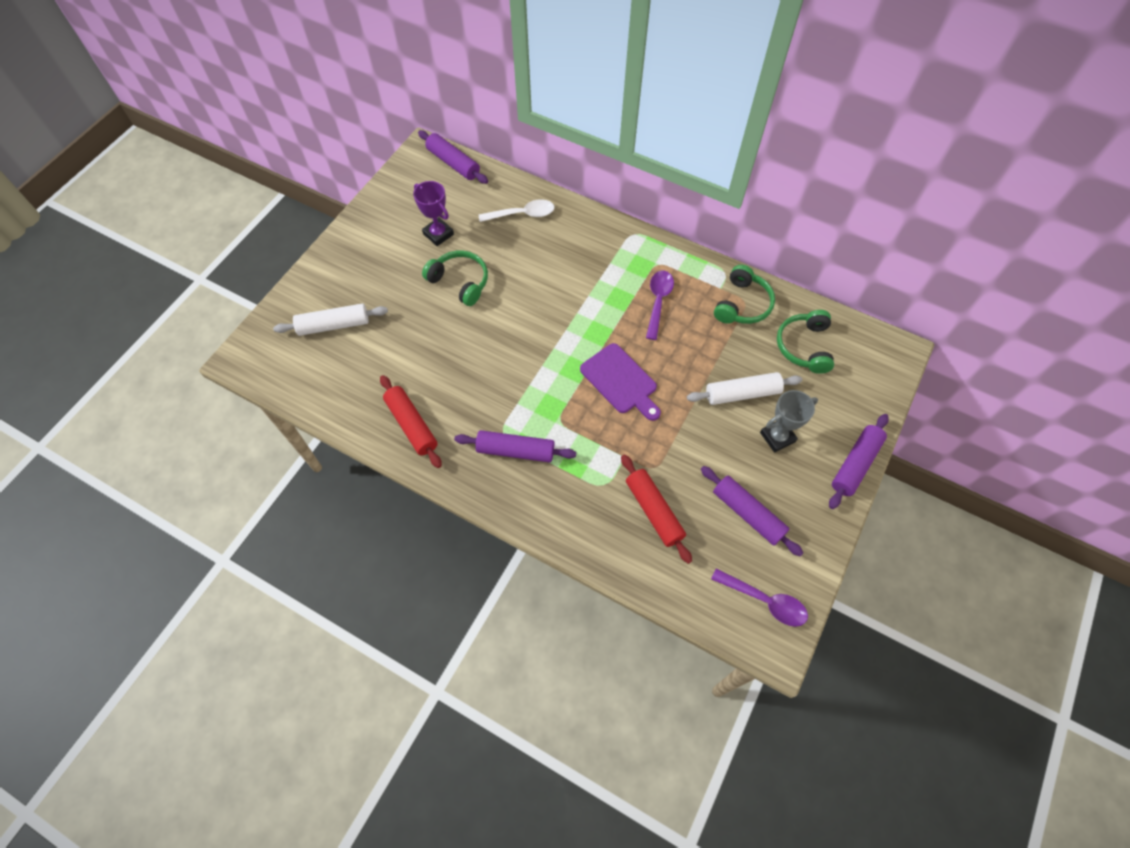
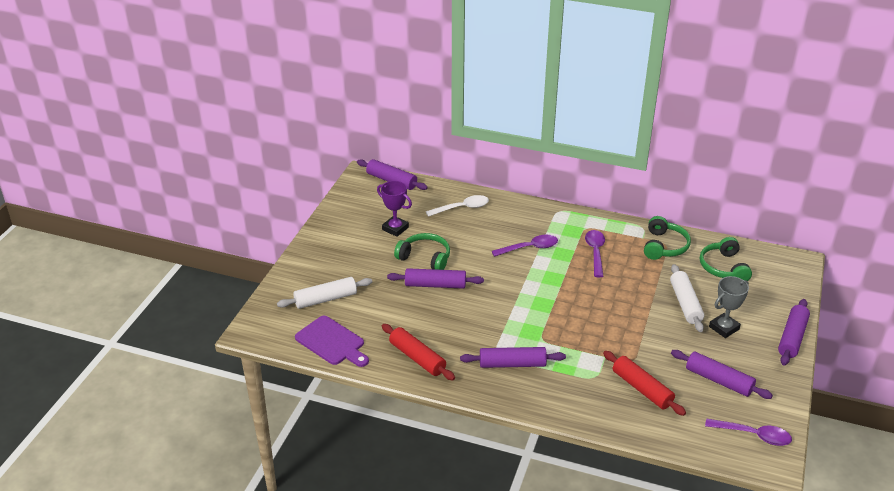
camera: 10 degrees left, 25 degrees down
(460, 323) = (435, 285): none -> purple rolling pin
(583, 284) = (529, 248): none -> purple spoon
(621, 381) = (583, 307): purple cutting board -> purple cutting board (332, 342)
(742, 394) = (685, 303): white rolling pin -> white rolling pin turned 75 degrees counterclockwise

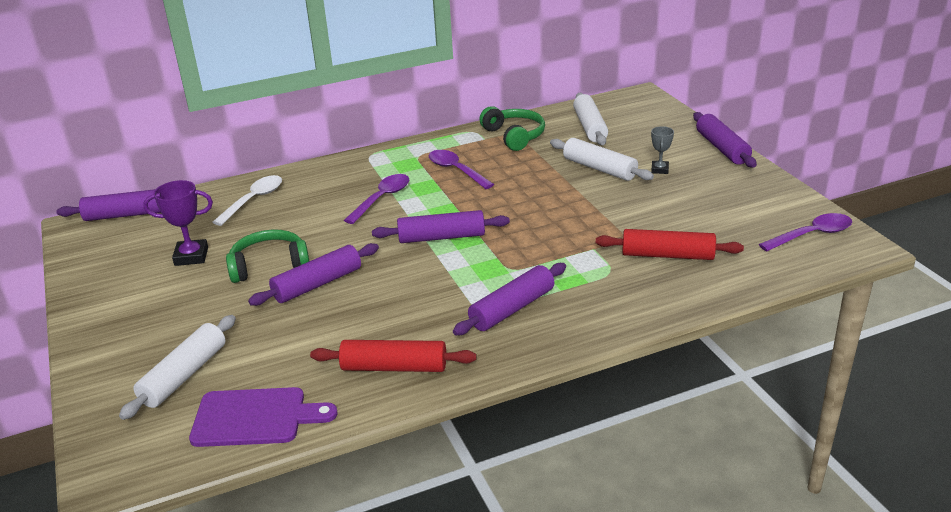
camera: 40 degrees left, 5 degrees down
(718, 380) = (719, 210): purple rolling pin -> purple rolling pin (441, 237)
(723, 267) = (589, 127): green headphones -> white rolling pin
(724, 328) = (660, 169): grey trophy -> grey trophy, size x0.62

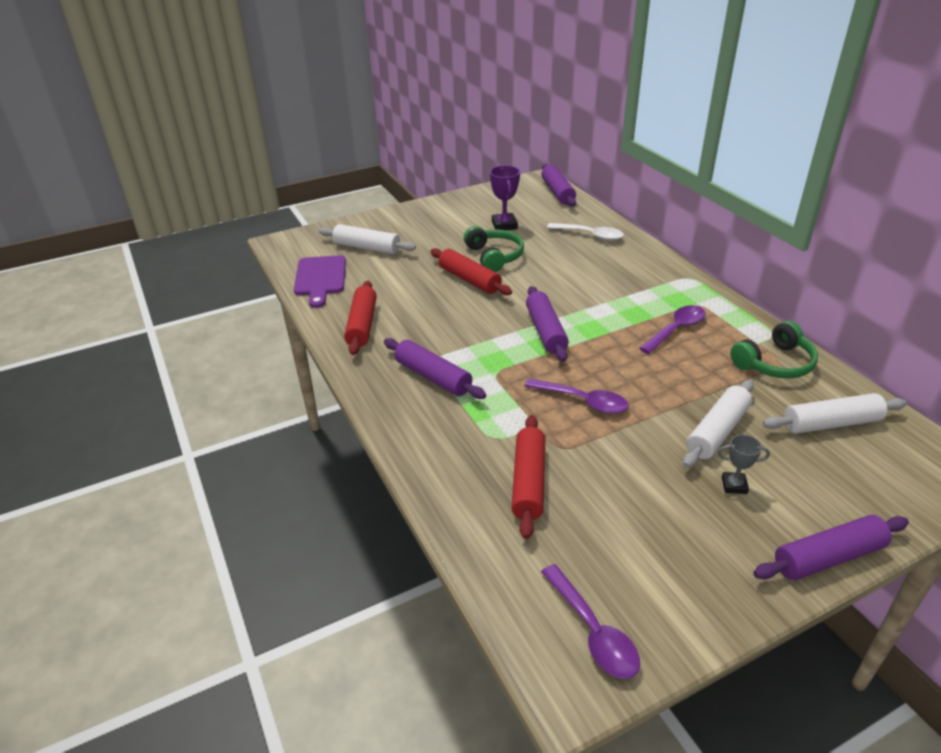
camera: 85 degrees right, 5 degrees up
(318, 284) = (469, 280): purple rolling pin -> red rolling pin
(382, 199) = (607, 293): purple spoon -> purple spoon (583, 401)

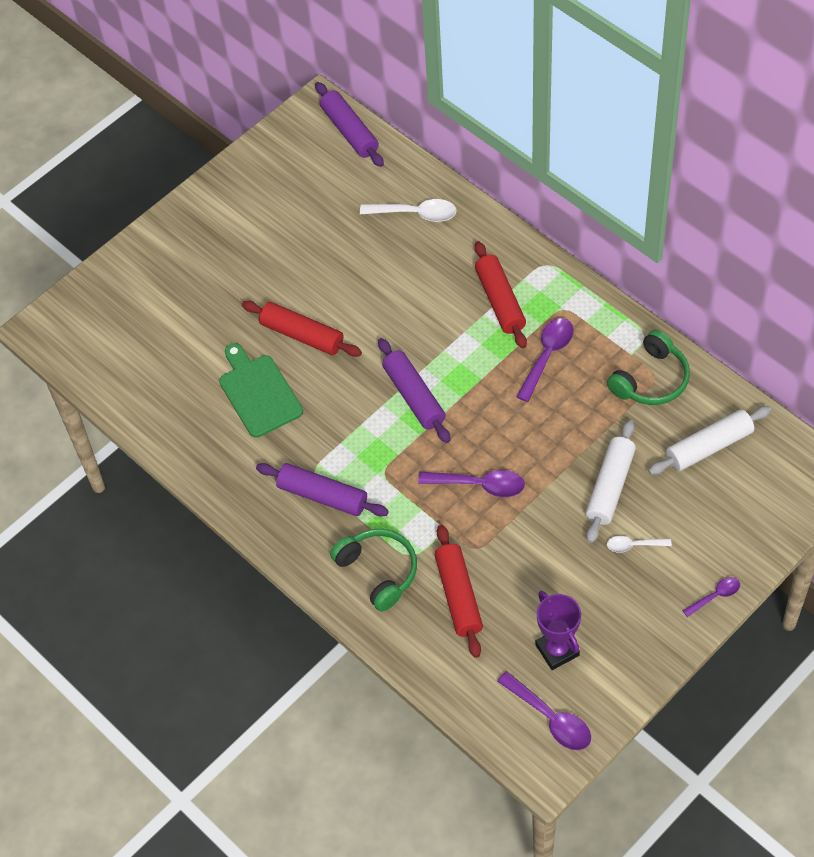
camera: 15 degrees left, 20 degrees up
(320, 278) = (127, 380): purple cutting board -> none
(362, 325) = (214, 442): red rolling pin -> red rolling pin (500, 301)
(367, 247) = (155, 309): white rolling pin -> none
(416, 304) = (258, 393): none -> green cutting board
(494, 256) = (315, 285): green headphones -> green headphones (378, 571)
(504, 225) = (306, 220): purple trophy -> purple trophy (557, 650)
(734, 485) = (633, 545): grey trophy -> white spoon
(828, 557) = (715, 596): purple rolling pin -> purple spoon

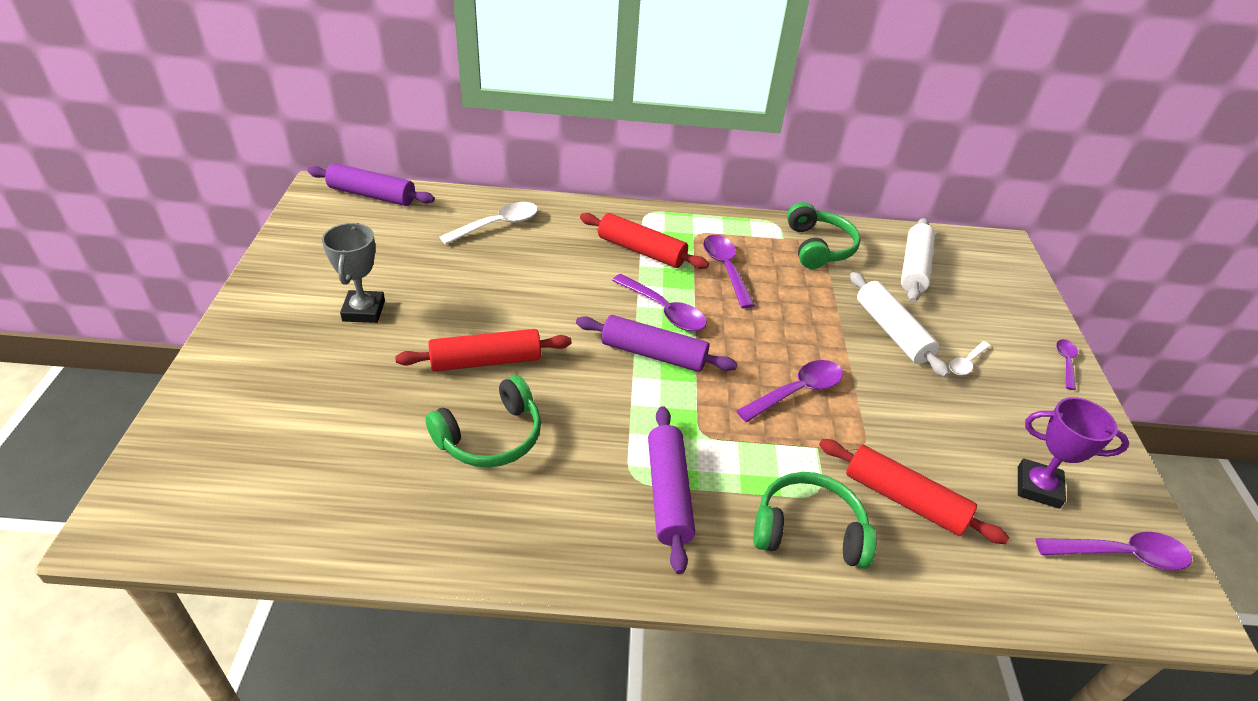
camera: 50 degrees left, 15 degrees down
(258, 393) = (491, 436): green cutting board -> green headphones
(260, 247) = (364, 311): none -> grey trophy
(322, 495) = (668, 494): purple rolling pin -> purple rolling pin turned 75 degrees counterclockwise
(459, 366) = (664, 311): none -> purple spoon

